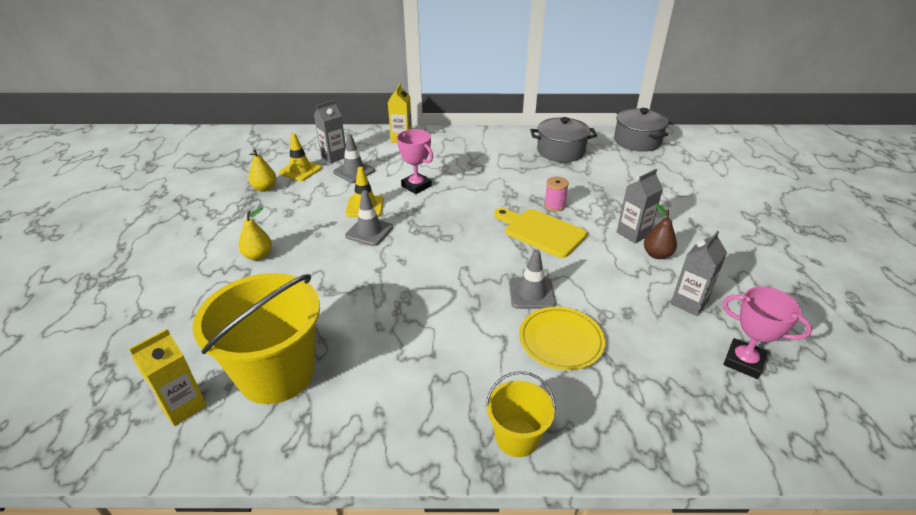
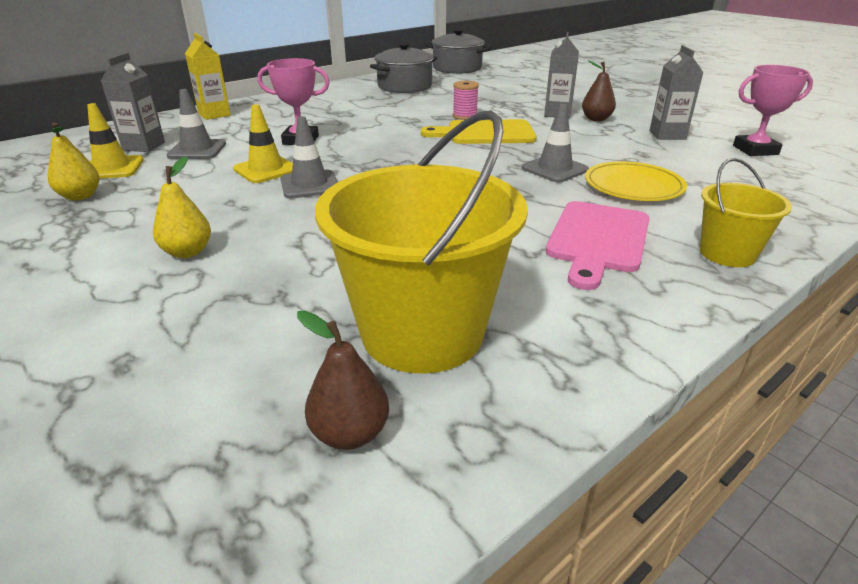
camera: 40 degrees left, 5 degrees down
(183, 406) = (350, 434): yellow carton -> brown pear
(455, 371) = (597, 240): none -> pink cutting board

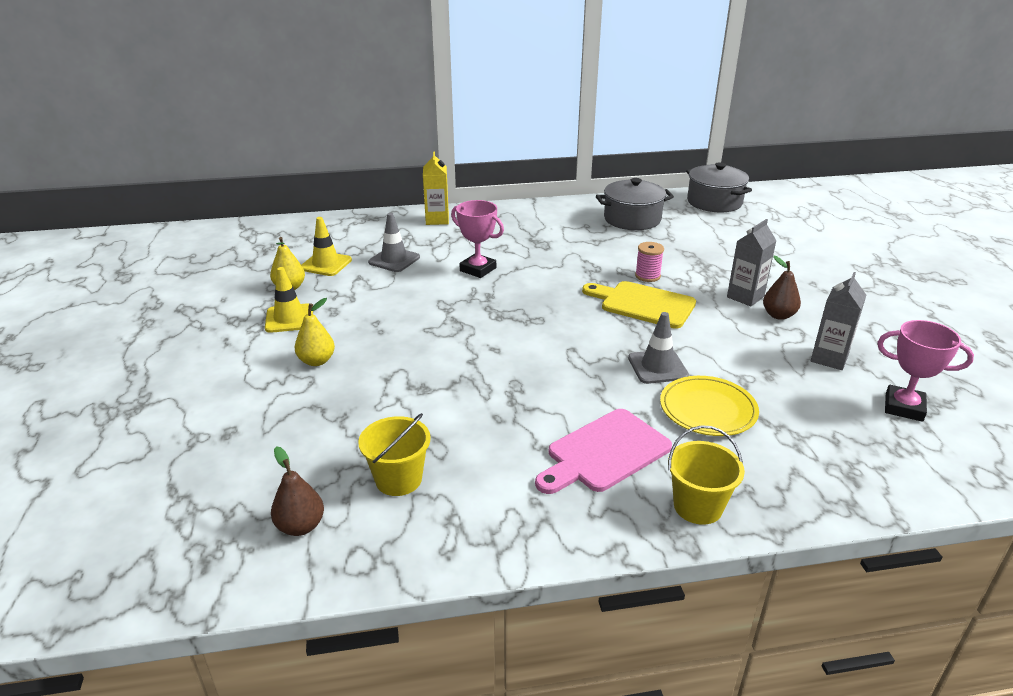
camera: 30 degrees right, 0 degrees up
(144, 146) = (361, 245): grey carton -> none
(266, 170) = (425, 296): yellow traffic cone -> yellow traffic cone (289, 319)
(309, 185) = (442, 322): grey traffic cone -> none
(422, 332) = (398, 479): yellow bucket -> yellow bucket, size x0.52

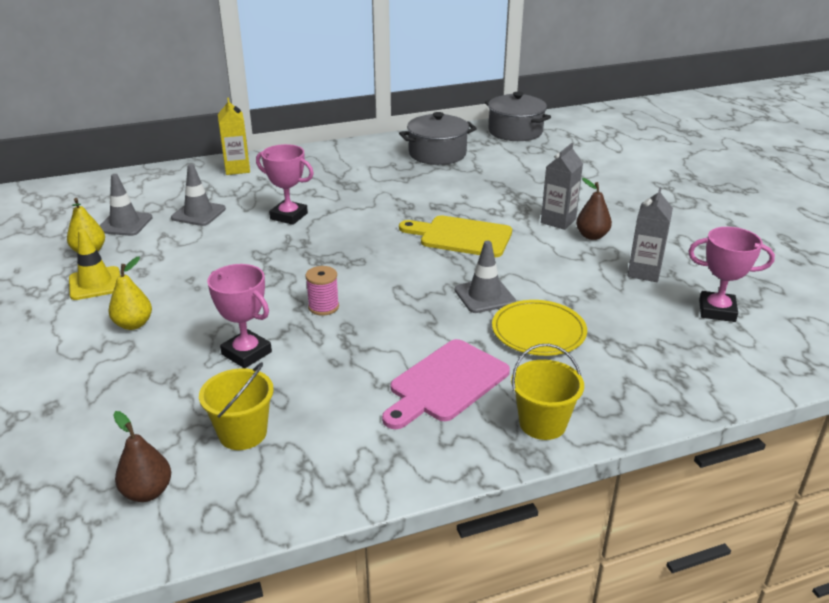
camera: 10 degrees left, 0 degrees up
(326, 264) = (125, 224): yellow traffic cone -> grey traffic cone
(415, 400) = (246, 353): none -> pink trophy
(647, 276) = (461, 209): pink spool -> pink spool (323, 307)

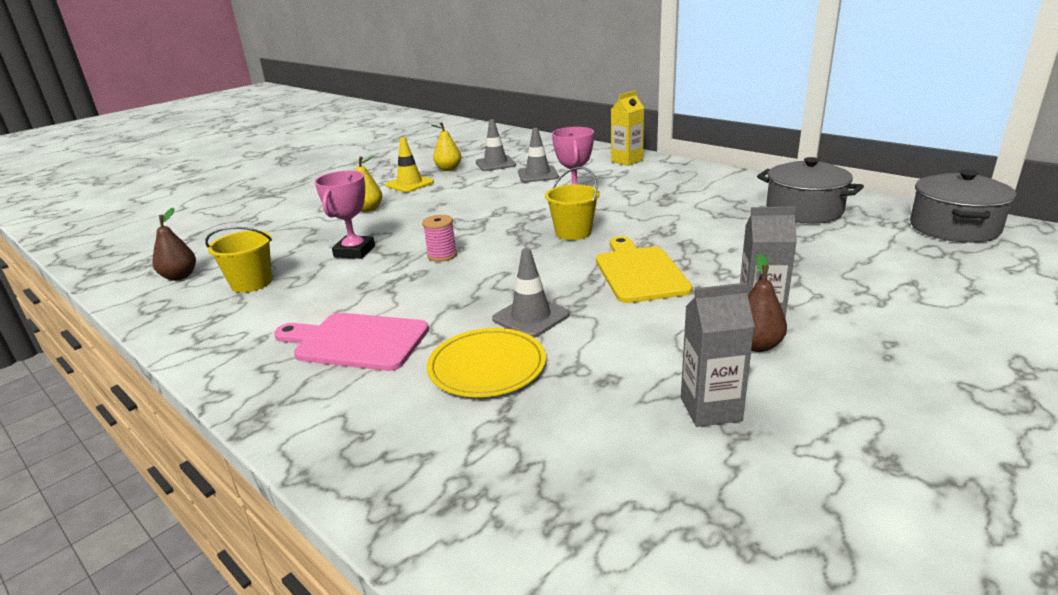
camera: 65 degrees right, 5 degrees down
(542, 423) = (311, 414): yellow bucket -> yellow bucket (573, 232)
(717, 311) = (675, 505): pink trophy -> none

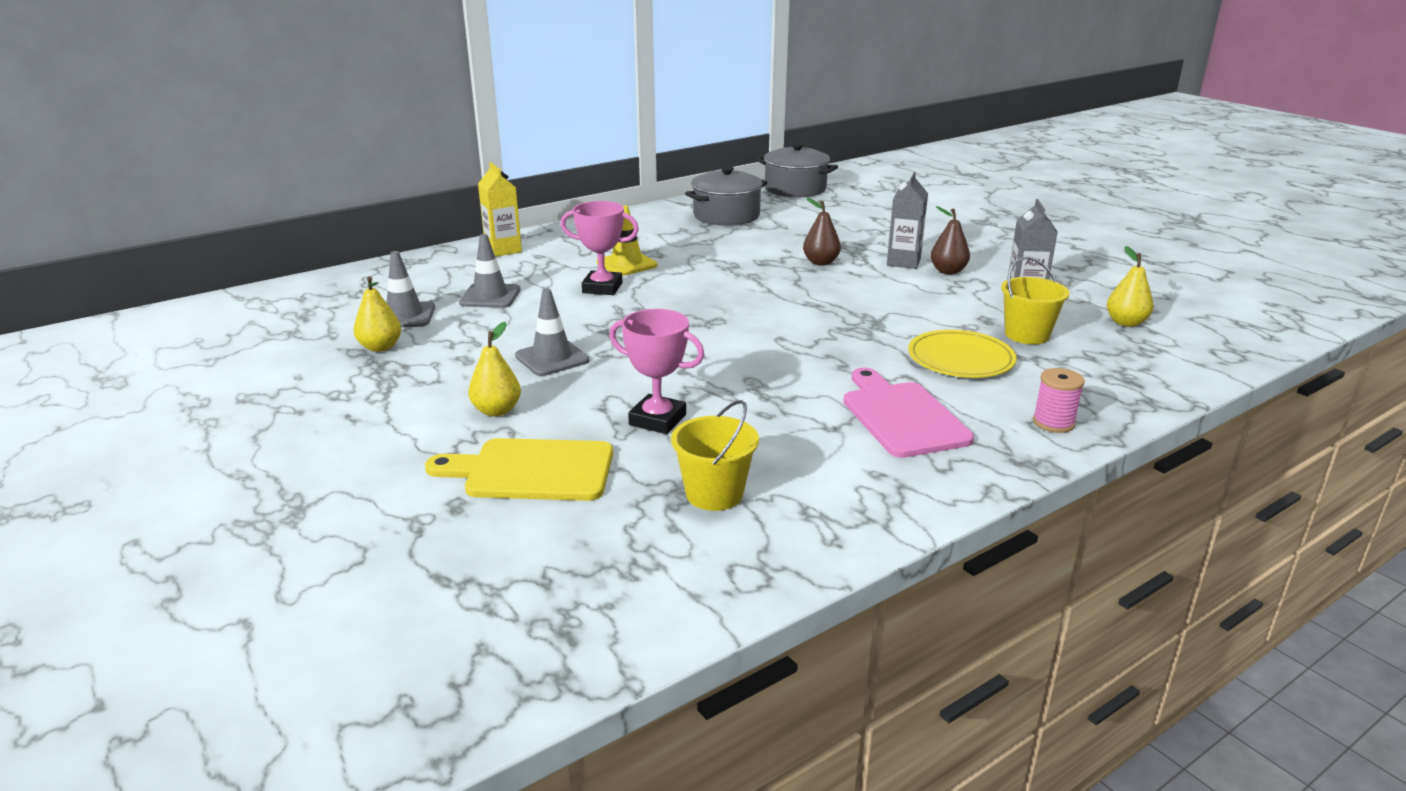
camera: 80 degrees left, 0 degrees up
(179, 276) = (647, 566): brown pear -> brown pear (820, 262)
(356, 341) = (902, 416): pink cutting board -> pink cutting board turned 135 degrees clockwise
(409, 184) = (414, 378): yellow traffic cone -> yellow traffic cone (626, 264)
(442, 255) = (711, 366): pink spool -> pink spool (1053, 423)
(531, 317) = (880, 335): grey traffic cone -> grey traffic cone (552, 358)
(573, 232) = (701, 299): yellow bucket -> yellow bucket (1027, 335)
(639, 272) = (812, 286): yellow cutting board -> yellow cutting board (532, 471)
(666, 512) = (1125, 323): none -> yellow pear

